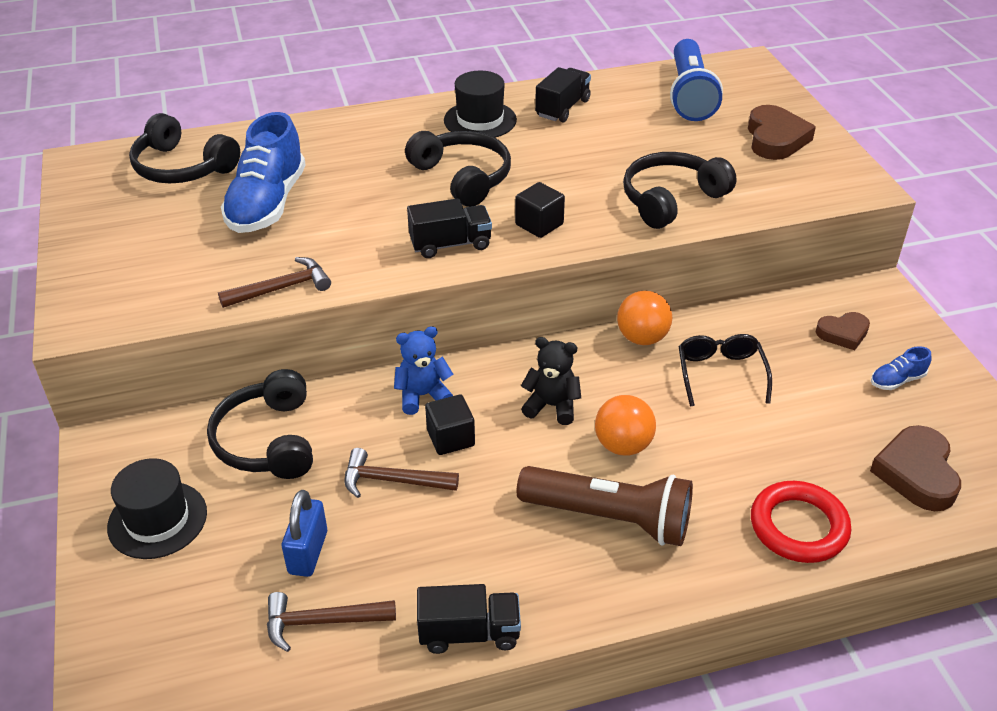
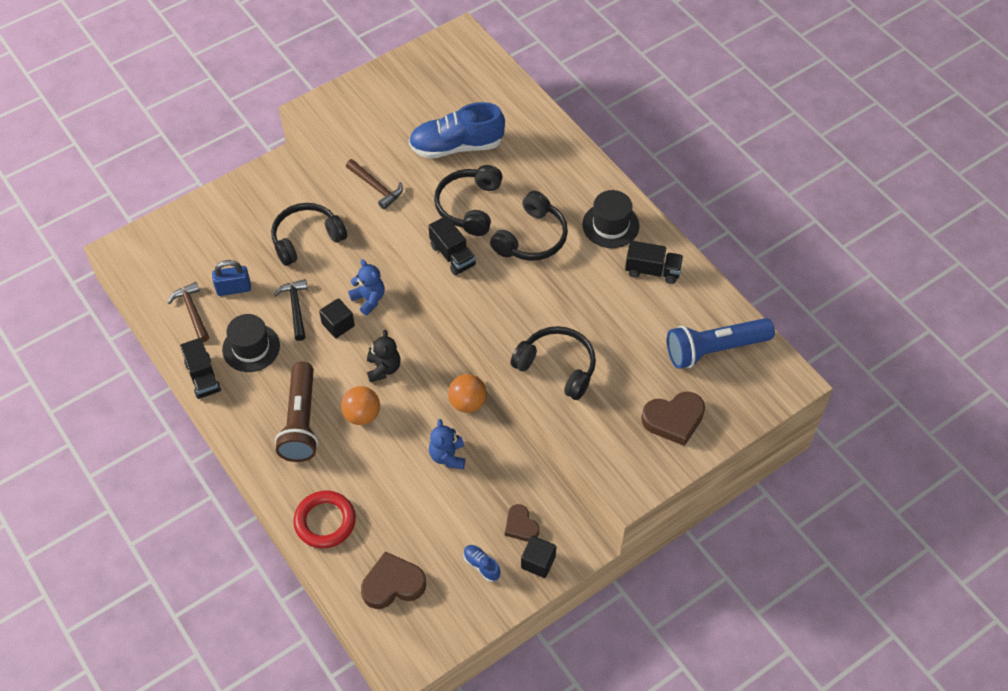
camera: 70 degrees right, 15 degrees up
(157, 520) = (235, 215): black hat -> black hat (251, 347)
(182, 167) = (477, 87): black headphones -> black headphones (469, 206)
(392, 480) = (295, 308): brown hammer -> black hammer
(539, 224) = (494, 297): black cube -> black cube (538, 562)
(721, 374) = (448, 456): black glasses -> blue teddy bear

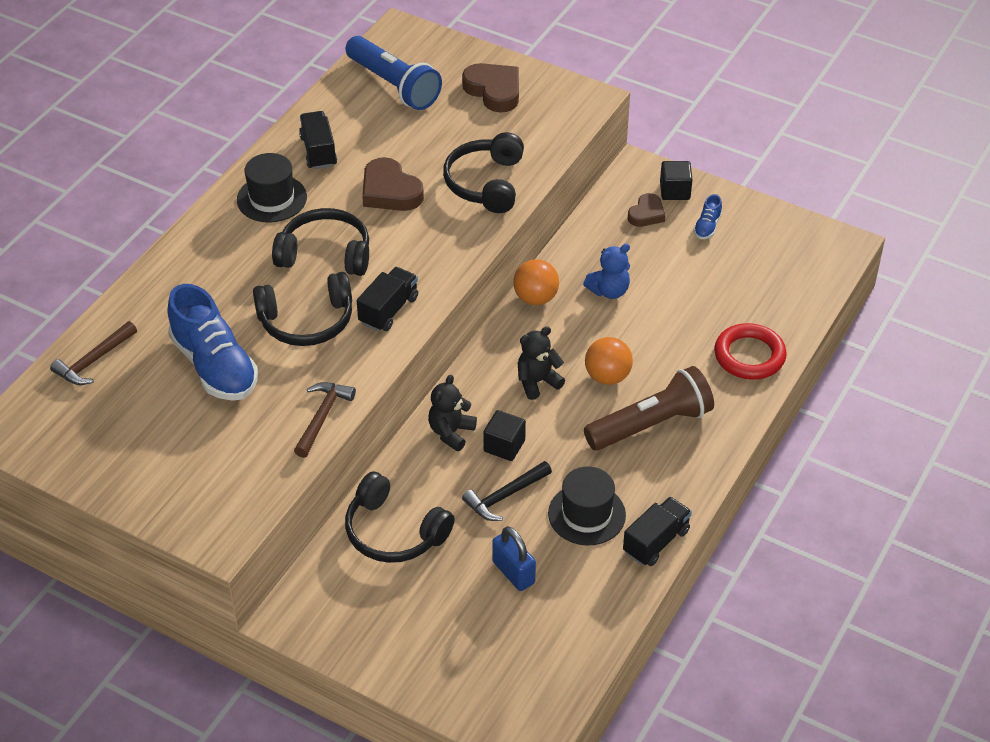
camera: 115 degrees left, 10 degrees down
(192, 311) = (573, 600): brown hammer -> brown hammer (93, 361)
(369, 299) = (451, 432): blue teddy bear -> black teddy bear
(393, 584) = (773, 280): brown heart -> brown heart (390, 191)

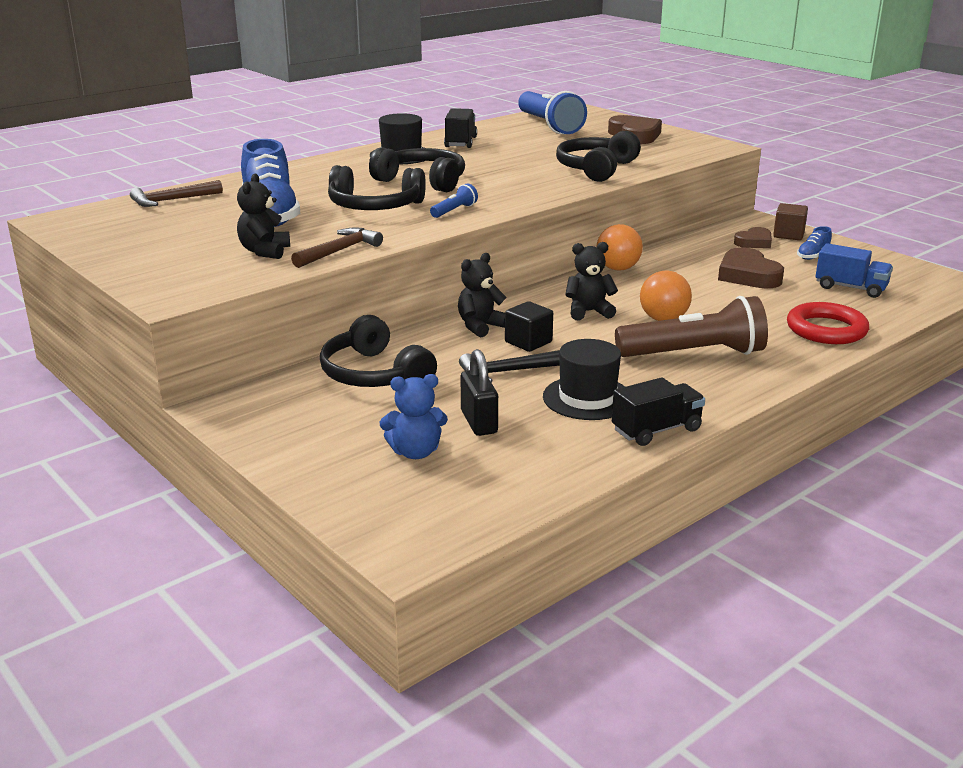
camera: 20 degrees right, 20 degrees down
(253, 437) = (264, 251): none -> black teddy bear
(388, 310) = (454, 211): black truck -> blue flashlight
(390, 191) = (506, 163): brown heart -> brown heart (748, 275)
(513, 572) = (479, 422): blue padlock -> black padlock
(609, 291) = (693, 274): blue teddy bear -> blue teddy bear (415, 452)
(675, 191) = (788, 235): black cube -> brown cube
(754, 278) = (850, 288): none -> blue truck

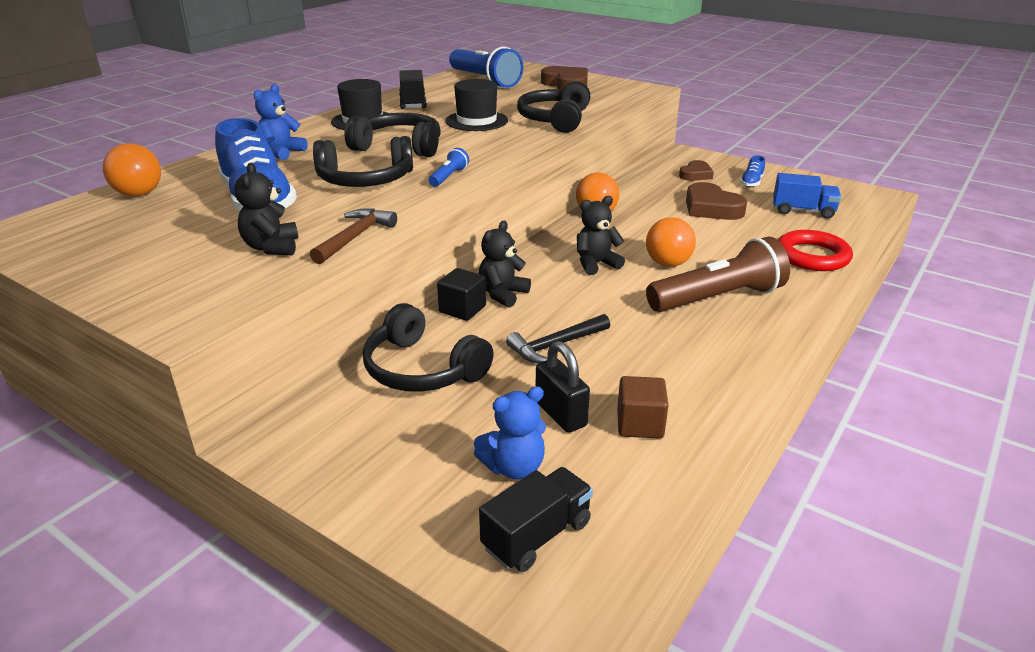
camera: 15 degrees left, 5 degrees up
(172, 200) = (139, 194): brown hammer -> orange ball
(310, 177) = (281, 152): none -> blue teddy bear
(528, 342) = (558, 306): black cube -> black cube (462, 309)
(587, 398) = (651, 365): black hat -> black hat (476, 121)
(656, 430) = (738, 394): black truck -> black truck (537, 535)
(788, 235) = (719, 164): brown cube -> brown cube (640, 424)

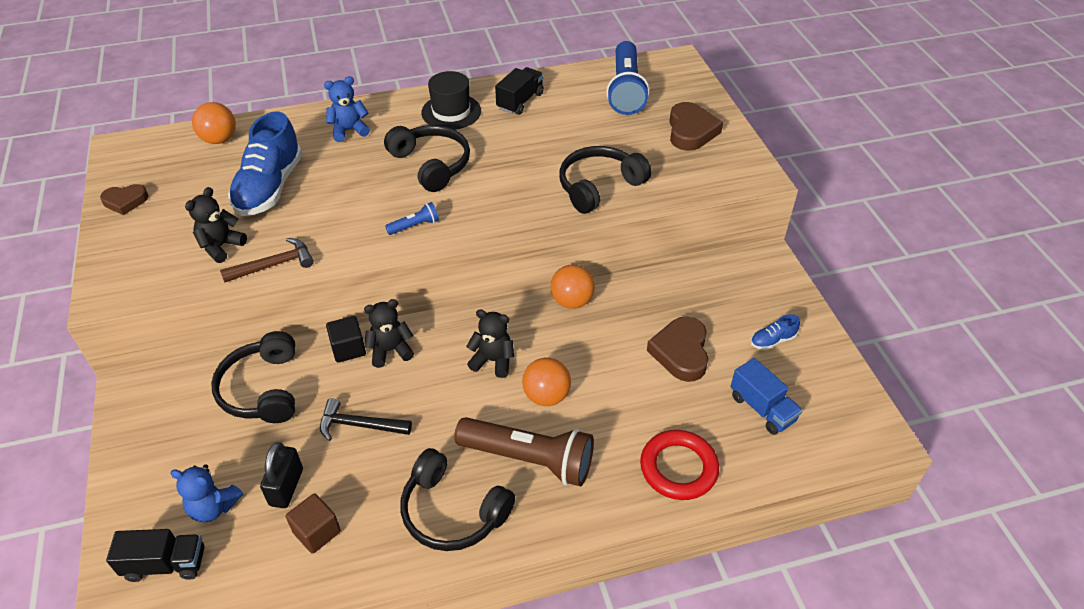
camera: 40 degrees right, 15 degrees up
(365, 180) = (358, 198): black headphones -> black headphones (452, 512)
(476, 121) = (534, 155): black hat -> none
(695, 174) = (734, 298): brown heart -> brown heart (125, 201)

